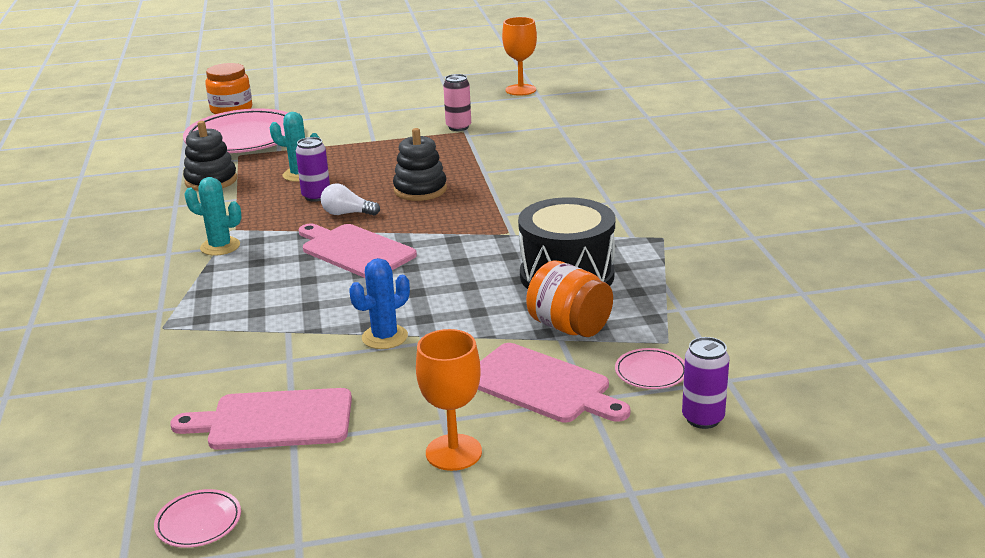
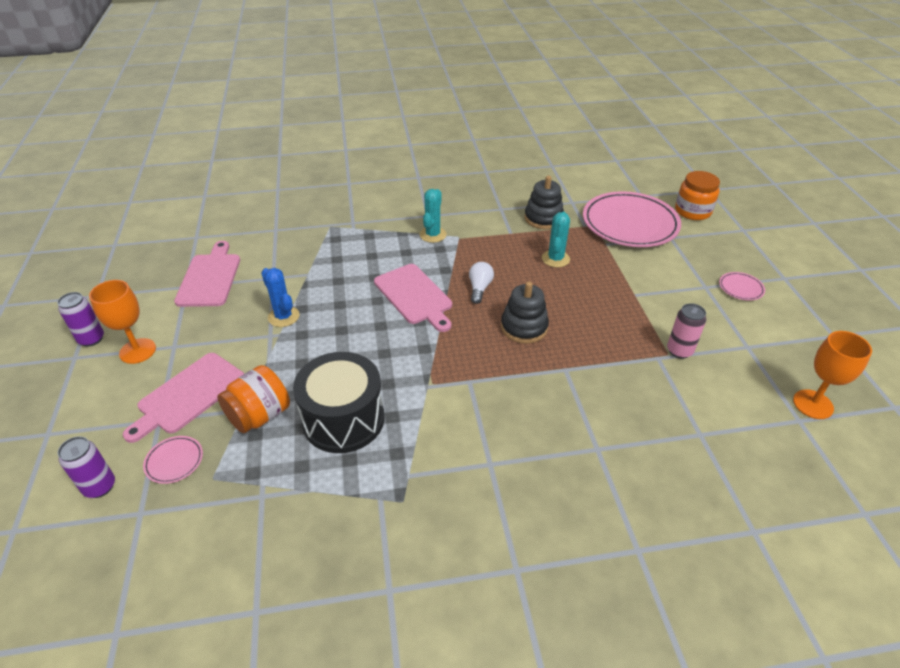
camera: 90 degrees right, 15 degrees up
(198, 522) = (135, 262): pink plate -> pink plate (741, 288)
(316, 196) = (513, 270): purple can -> purple can (91, 339)
(355, 250) = (414, 296): pink cutting board -> pink cutting board turned 105 degrees clockwise

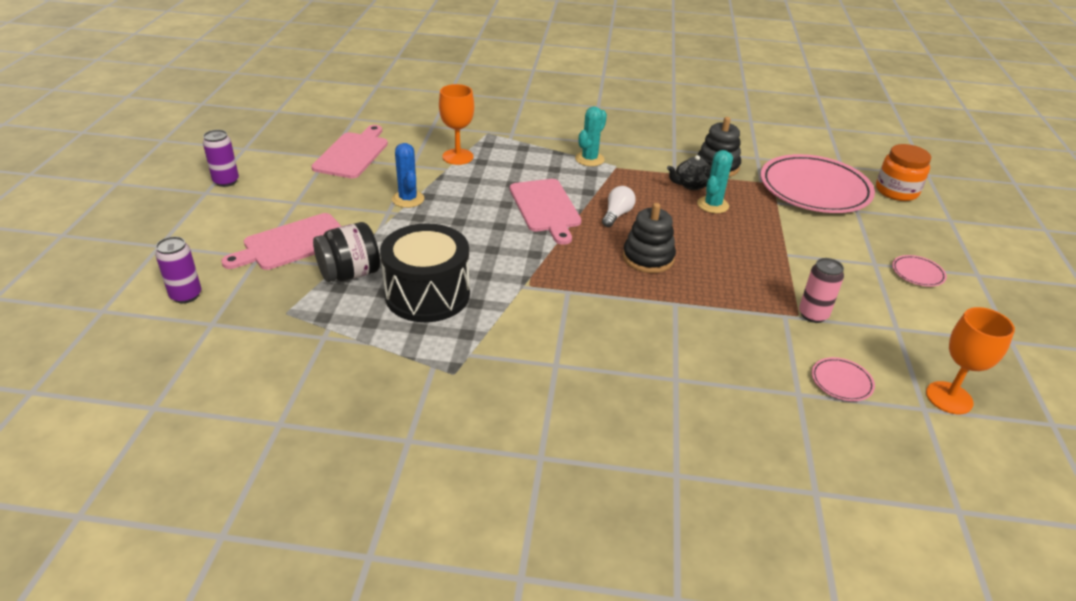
camera: 15 degrees right, 5 degrees down
(137, 351) = (262, 199): orange goblet -> orange goblet (458, 157)
(174, 461) = (258, 291): pink plate -> pink plate (841, 382)
(259, 415) = (350, 274): orange jar -> black jar
(529, 242) = (691, 185): none -> black teapot

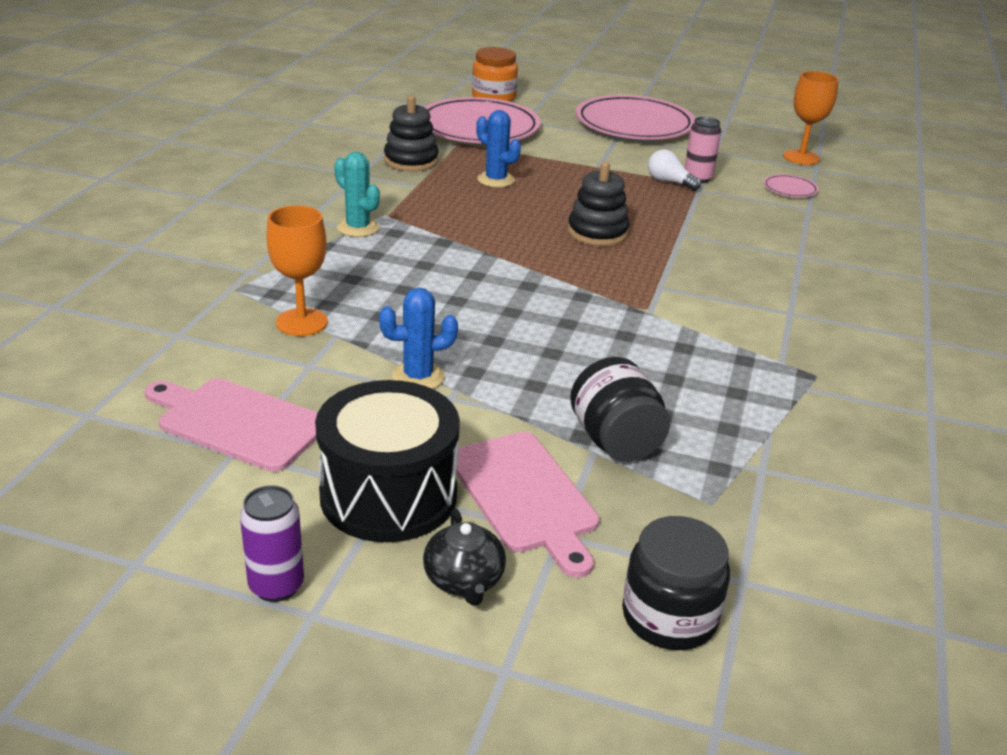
camera: 80 degrees left, 5 degrees down
(186, 295) = (669, 617): purple can -> black jar
(427, 294) = (666, 380): black drum -> black drum (388, 495)
(545, 208) = (475, 275): pink cutting board -> none
(617, 215) = (503, 234): white light bulb -> white light bulb (669, 182)
(691, 185) = (447, 182): black teapot -> black teapot (464, 580)
(712, 205) = (496, 180): turquoise cactus -> blue cactus
(917, 273) = (634, 125): pink plate -> pink plate, size x2.47

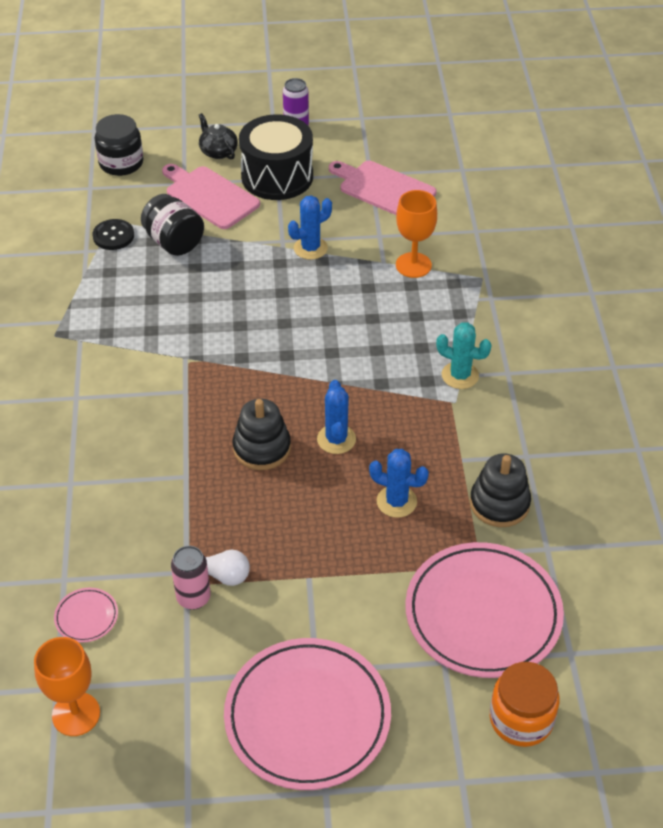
camera: 160 degrees right, 15 degrees up
(238, 422) = (384, 189): pink cutting board -> pink cutting board turned 150 degrees counterclockwise
(520, 221) = (336, 439): none -> blue cactus
(712, 478) = (113, 236): none -> black button

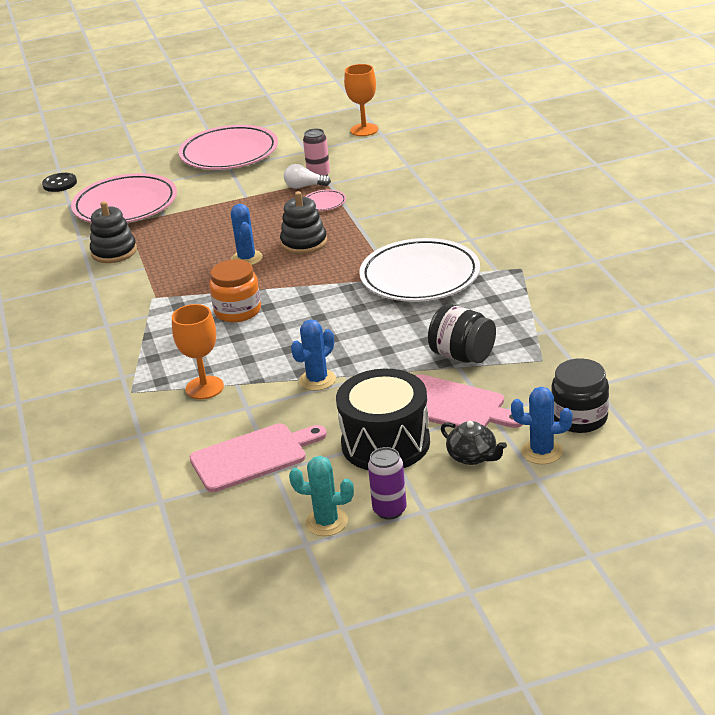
camera: 170 degrees right, 15 degrees down
(86, 617) = (382, 157): pink plate -> pink plate (324, 203)
(113, 236) = (529, 348): black button -> black button (60, 183)
(160, 353) = (420, 276): none -> white plate
(384, 189) = (253, 456): pink cutting board -> pink cutting board turned 45 degrees counterclockwise
(396, 501) = (192, 238): blue cactus -> blue cactus (542, 452)
(460, 375) = (149, 315): turquoise cactus -> turquoise cactus (326, 522)
(521, 719) = (101, 175): orange jar -> orange jar (238, 311)

